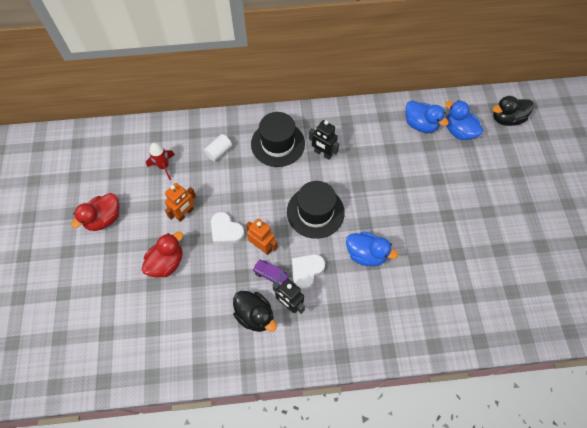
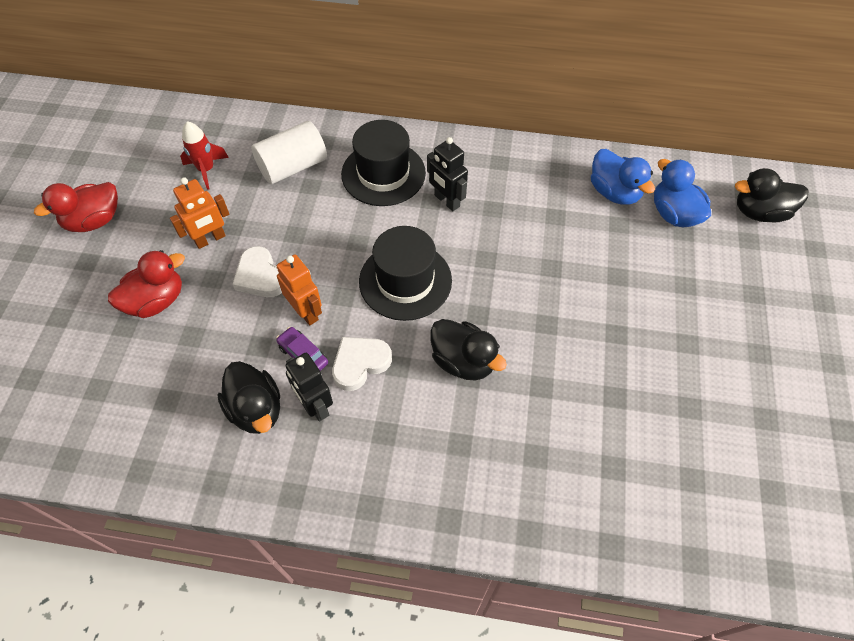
camera: 15 degrees right, 5 degrees down
(219, 152) = (293, 167): white cylinder -> white cylinder, size x1.67
(366, 254) = (463, 361): blue duck -> black duck

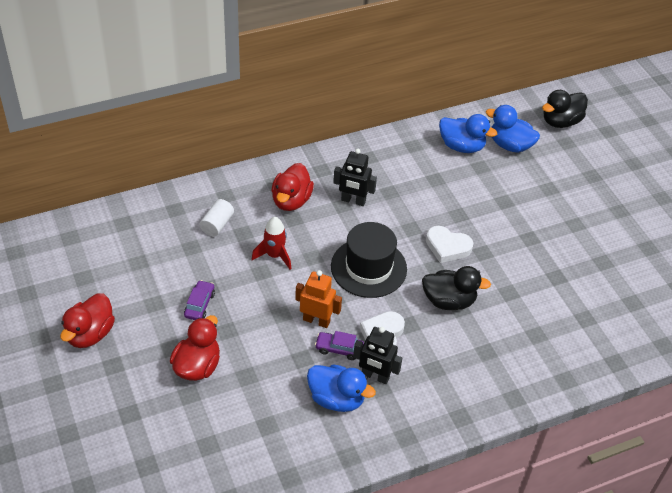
camera: 35 degrees left, 10 degrees down
(206, 170) = (149, 256): red rocket -> red rocket (274, 255)
(210, 239) = (199, 304): orange robot -> purple car
(256, 409) = (336, 399): black duck -> blue duck
(260, 276) = (262, 312): white heart -> white heart (447, 247)
(293, 167) = (217, 224): white cylinder -> white cylinder, size x0.60
(383, 173) = (291, 201): black hat -> red duck

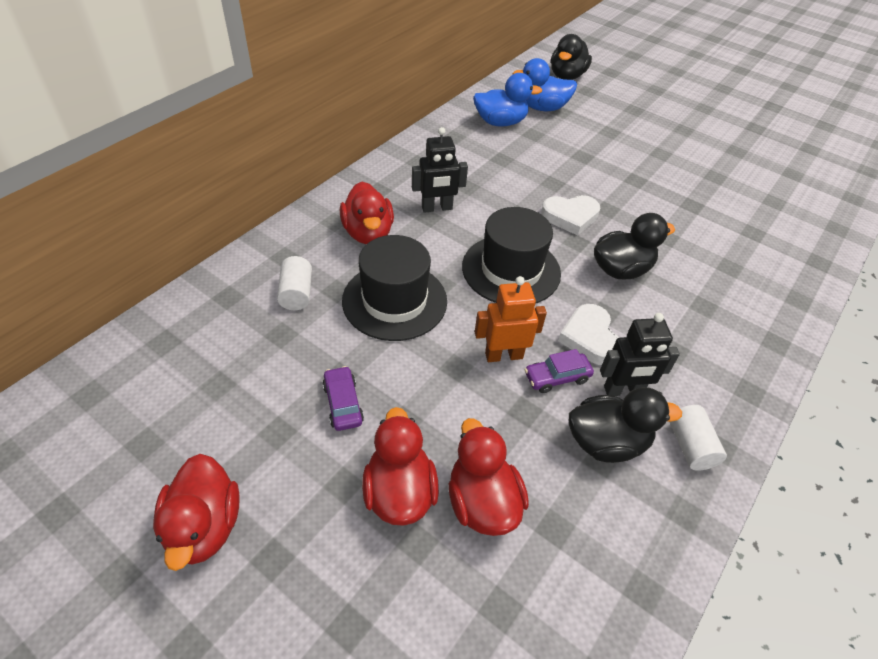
camera: 30 degrees left, 0 degrees up
(238, 393) = (482, 502): none -> red duck
(274, 255) = (394, 301): red rocket -> black hat
(336, 399) = (606, 442): blue duck -> black duck
(387, 426) = (690, 446): none -> white cylinder

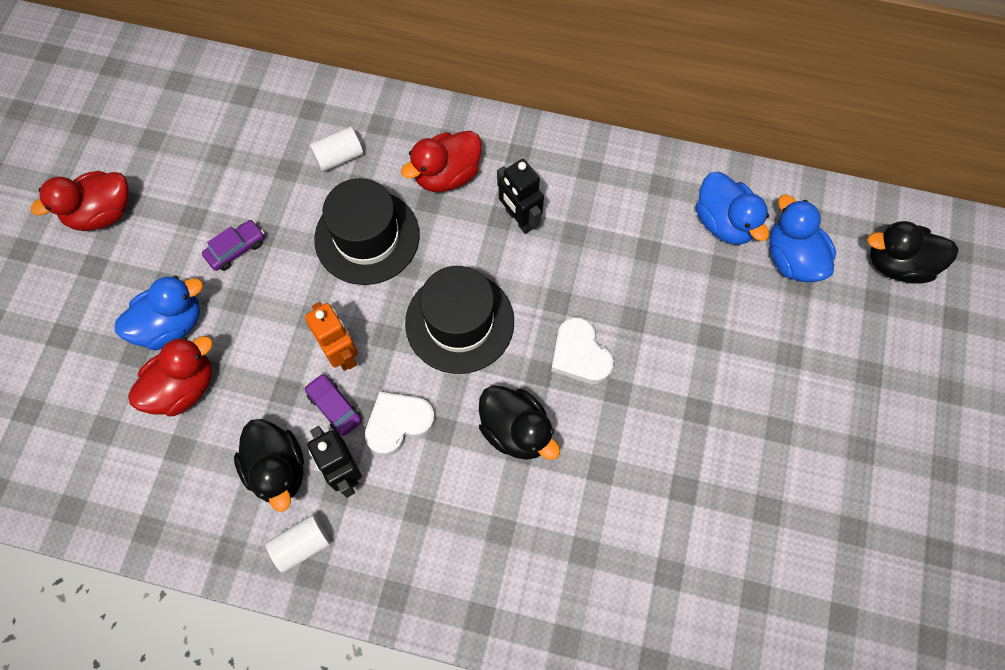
camera: 70 degrees right, 20 degrees up
(399, 492) = (171, 325): red duck -> blue duck

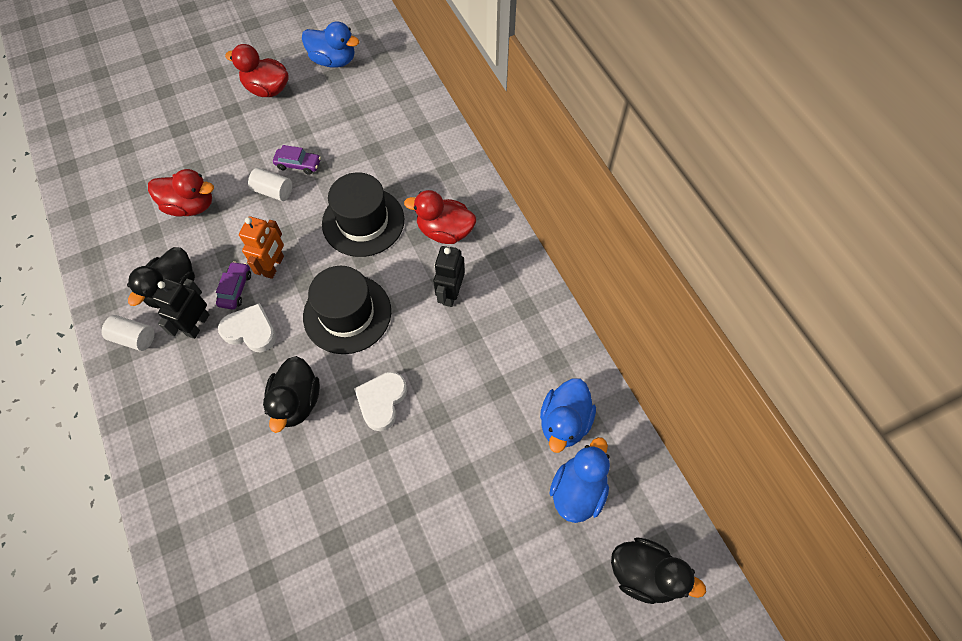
camera: 50 degrees right, 5 degrees down
(171, 325) = (225, 171): blue duck -> blue duck (333, 60)
(339, 157) = (404, 167): white cylinder -> white cylinder (273, 191)
(897, 264) = (644, 574): black duck -> black duck turned 150 degrees clockwise

